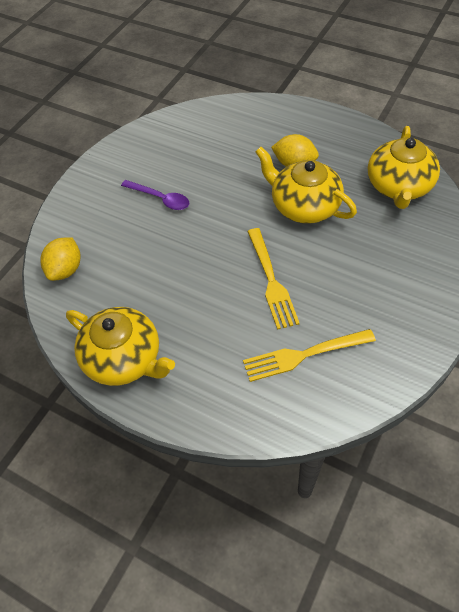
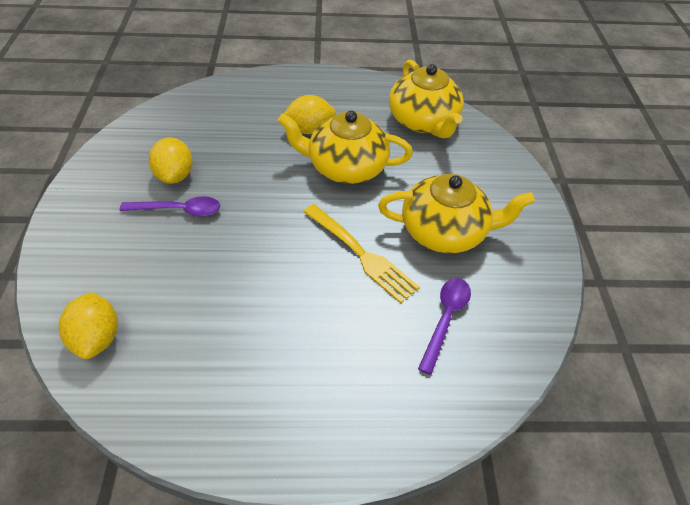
camera: 35 degrees left, 5 degrees down
(124, 358) = (242, 417): yellow teapot -> yellow teapot (444, 231)
(172, 170) = (175, 175): none -> yellow lemon
(304, 355) = (445, 319): yellow fork -> purple spoon

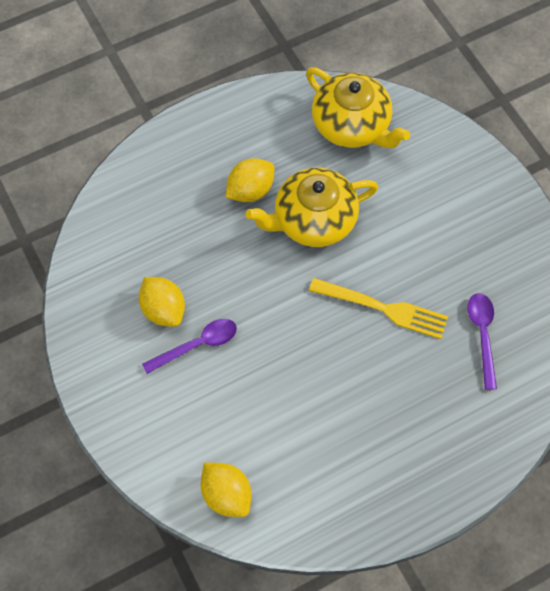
camera: 25 degrees left, 15 degrees up
(444, 231) = (438, 249): yellow teapot -> none

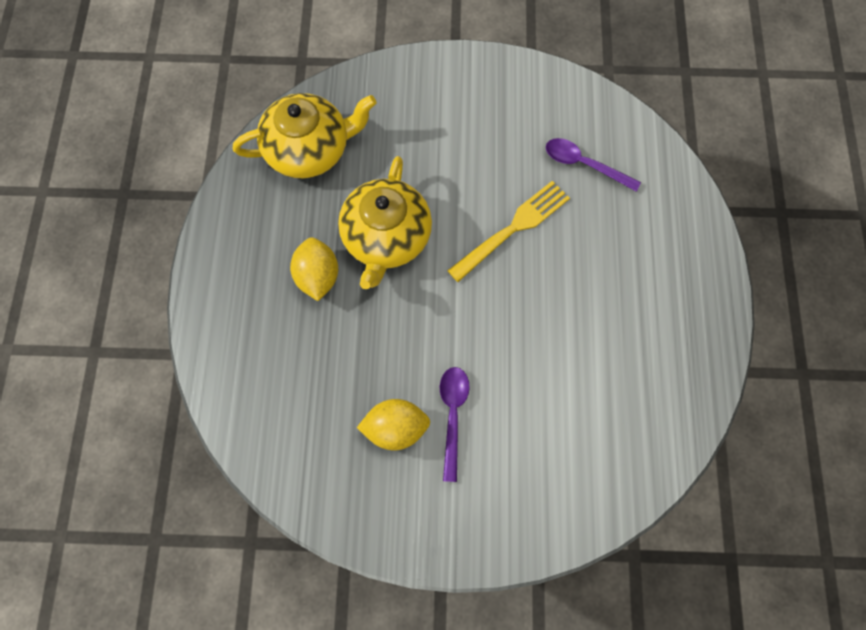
camera: 60 degrees left, 5 degrees up
(226, 494) = (620, 469): yellow lemon -> none

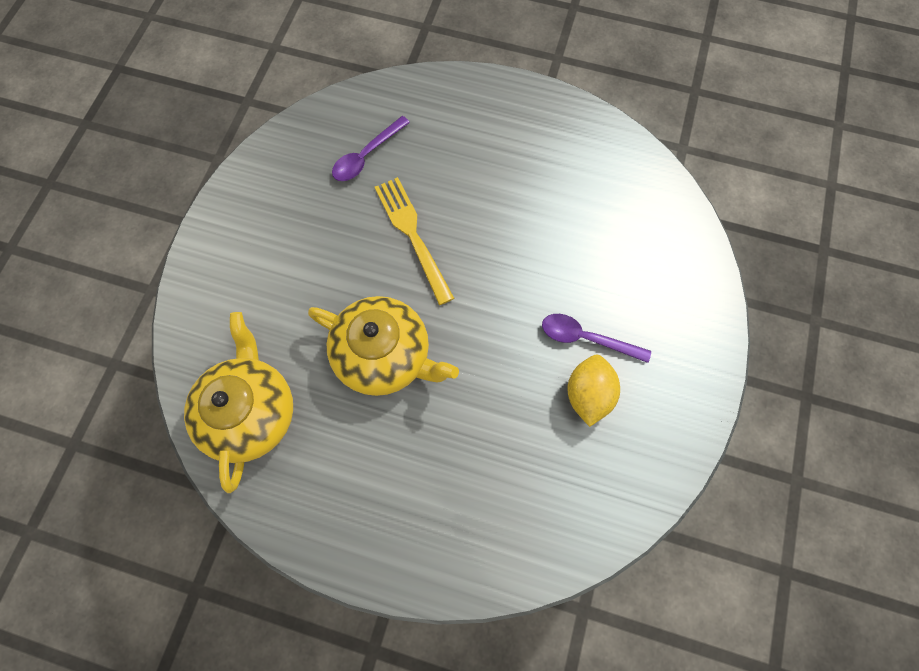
camera: 75 degrees left, 0 degrees up
(318, 276) = (406, 436): yellow lemon -> none

